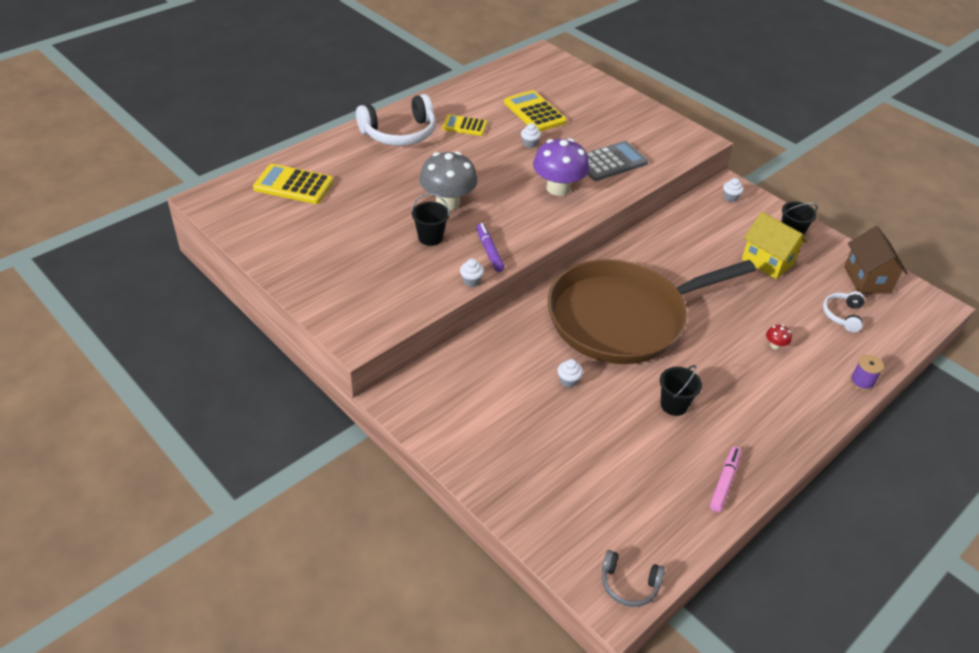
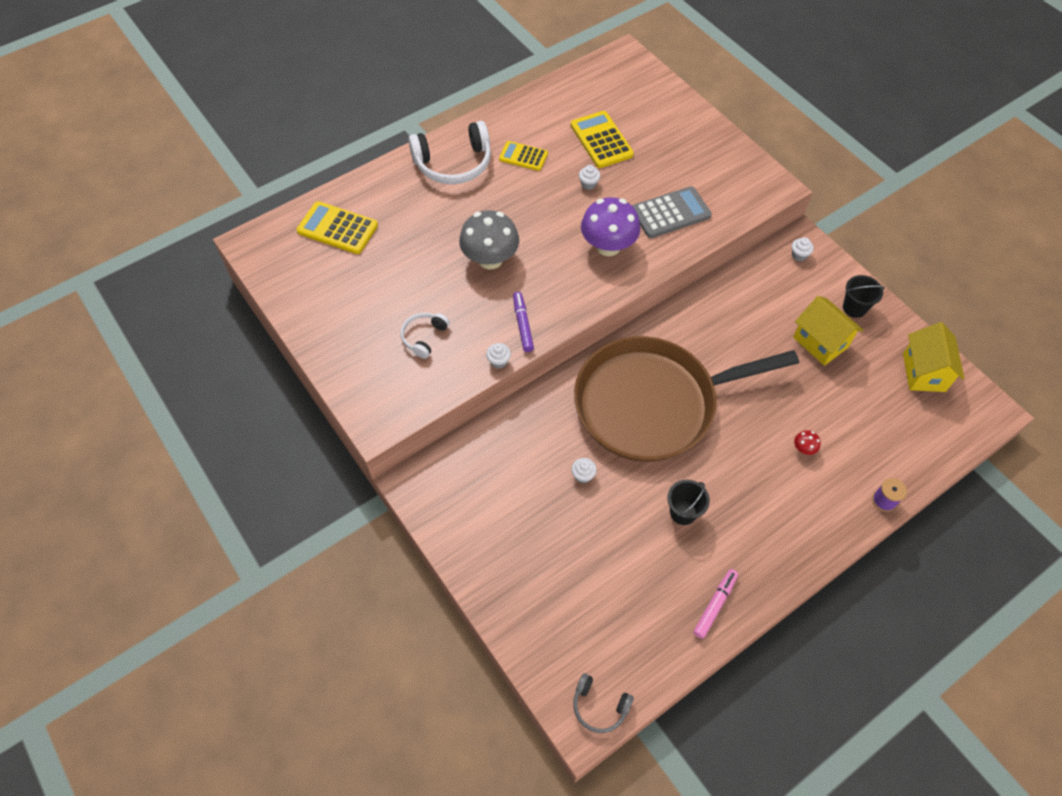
camera: 10 degrees right, 15 degrees up
(430, 237) = (466, 304): black bucket -> none
(842, 315) = (885, 416): white headphones -> white headphones (424, 337)
(867, 279) = (923, 372): brown house -> yellow house

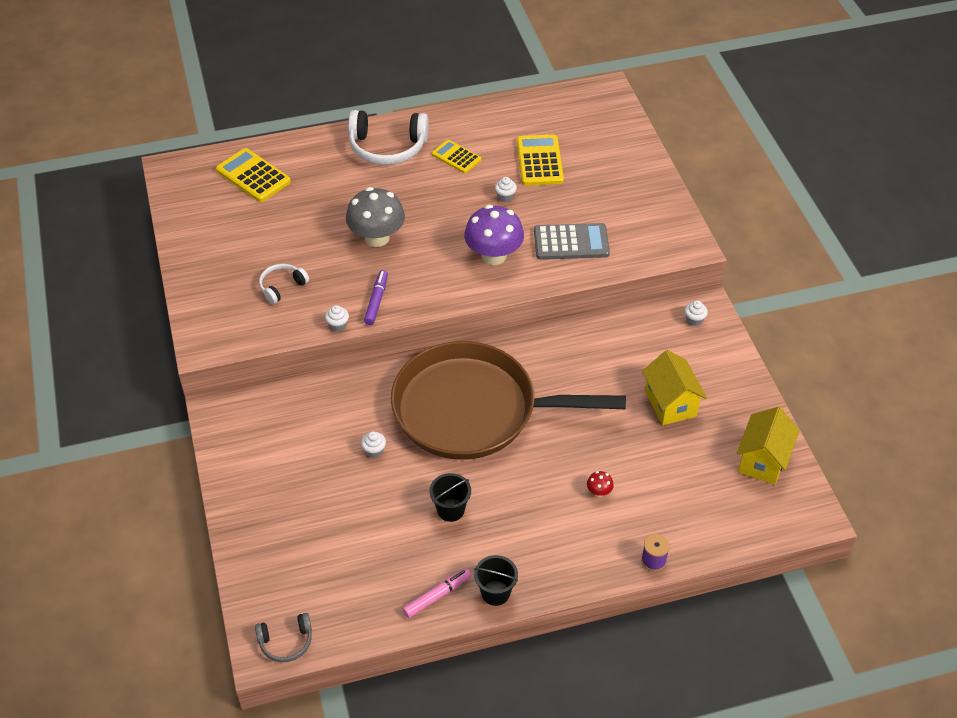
camera: 20 degrees right, 10 degrees down
(599, 706) = (286, 642): grey headphones -> grey headphones turned 60 degrees counterclockwise
(854, 308) = (724, 383): black bucket -> black bucket (495, 593)

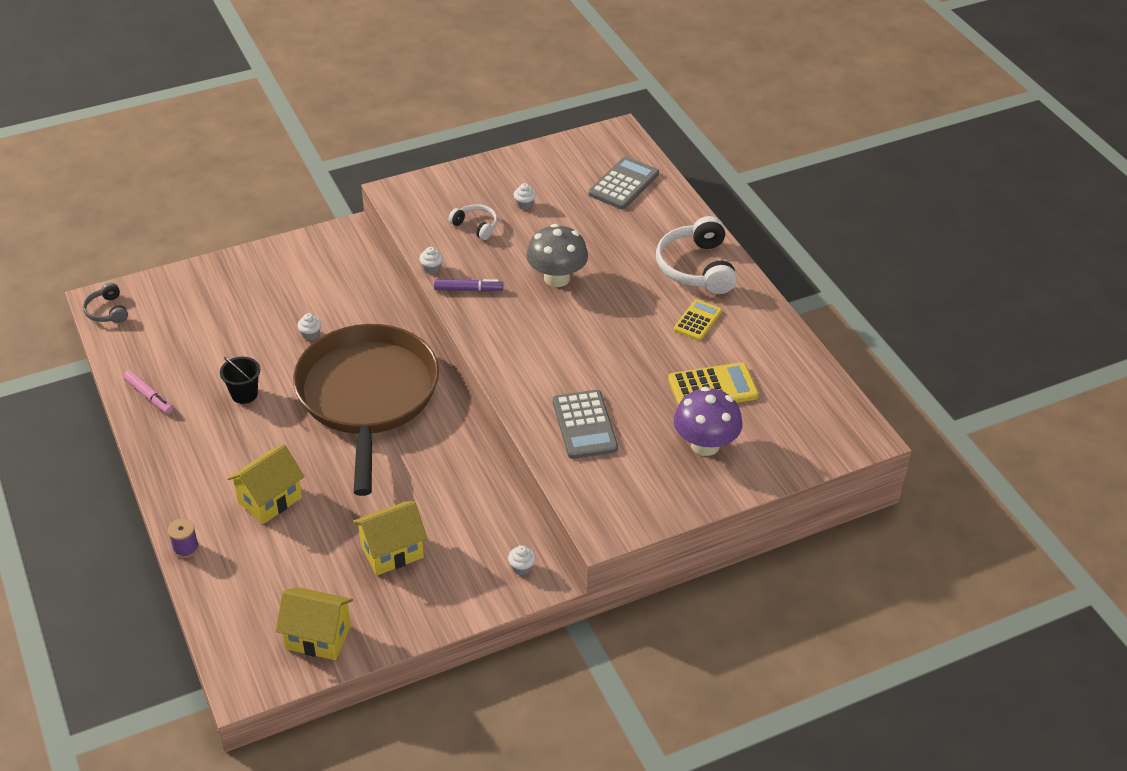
camera: 80 degrees right, 5 degrees down
(253, 176) = (623, 184): yellow calculator -> grey calculator
(493, 255) = (550, 365): purple mushroom -> purple mushroom (705, 445)
(495, 593) = (151, 434): black bucket -> none
(505, 197) = (644, 365): white cupcake -> white cupcake (524, 205)
(599, 491) = (270, 500): red mushroom -> yellow house

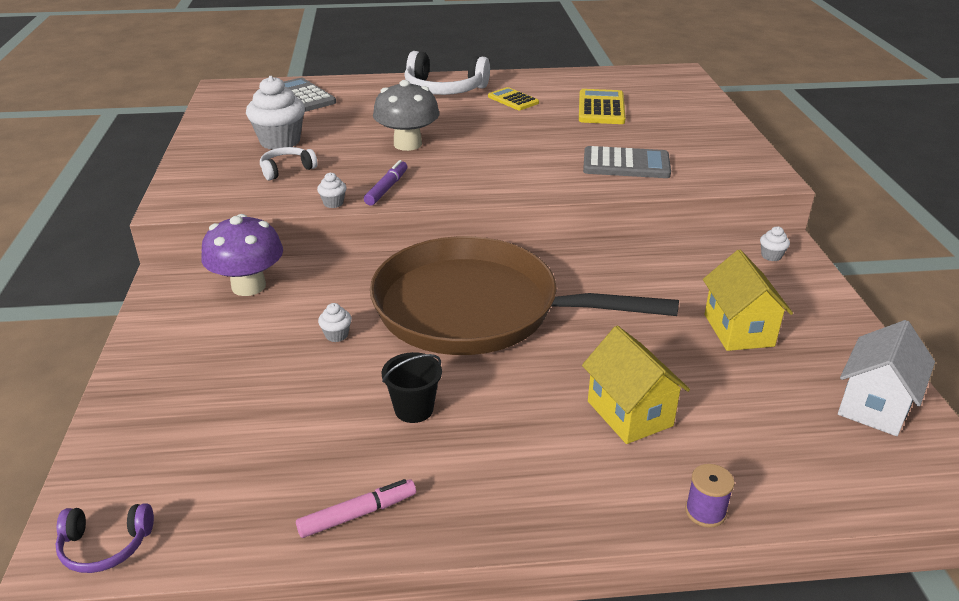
camera: 70 degrees left, 10 degrees down
(107, 311) = (105, 546): grey headphones -> purple headphones
(318, 637) = (874, 406): yellow house -> white house
(524, 205) = (280, 141): white cupcake -> white cupcake, size x2.27
(705, 445) = (670, 122): purple mushroom -> purple mushroom (248, 286)

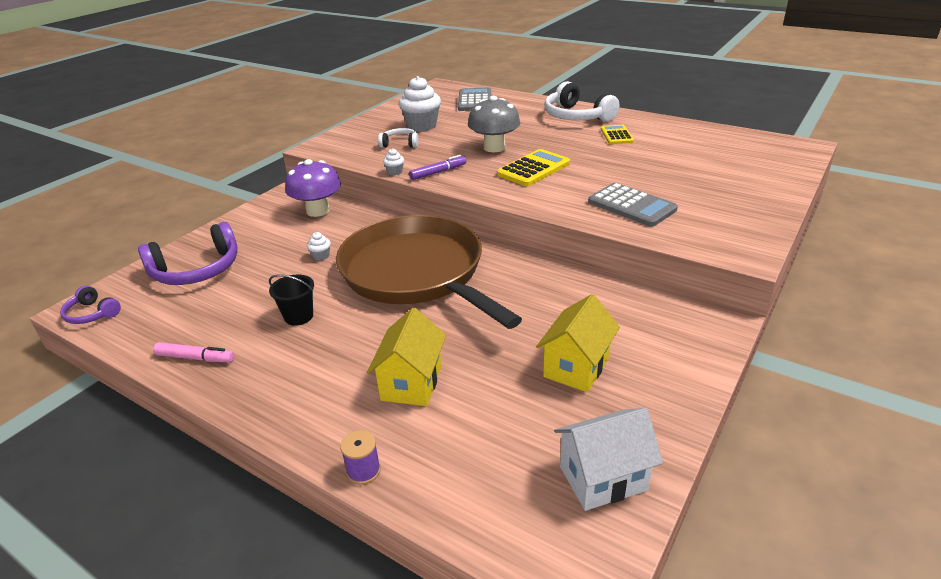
camera: 40 degrees right, 0 degrees up
(186, 420) = (197, 270): none -> purple headphones
(601, 108) = (679, 158): yellow calculator -> yellow calculator (533, 169)
(771, 256) = (694, 325): white cupcake -> none

